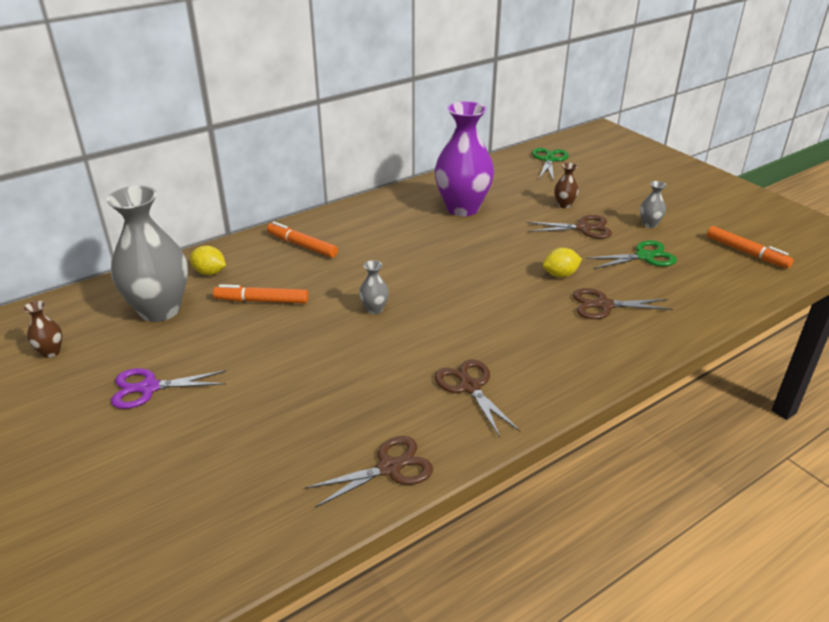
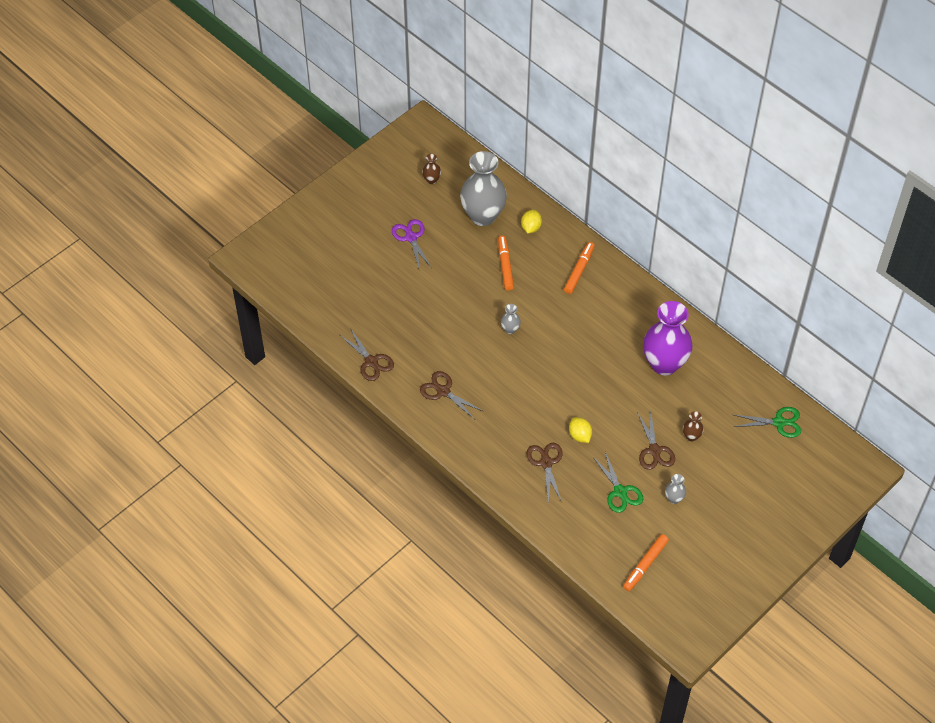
camera: 80 degrees right, 20 degrees up
(470, 387) = (443, 391): brown scissors -> brown scissors turned 105 degrees counterclockwise

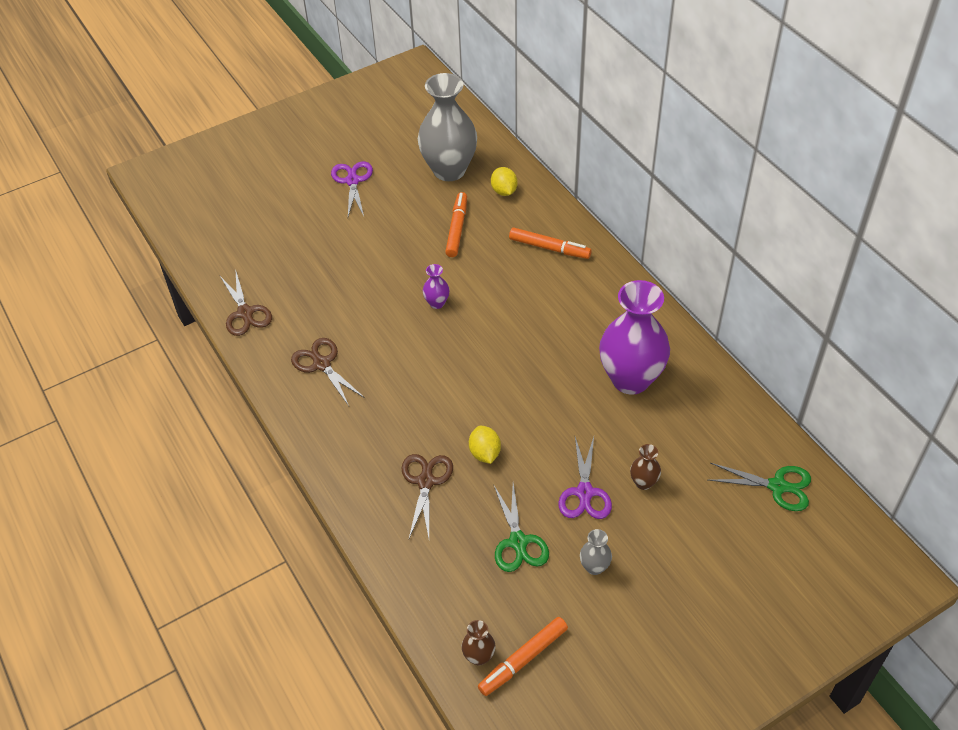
camera: 15 degrees right, 5 degrees down
(432, 180) = (402, 124): brown vase -> brown vase (479, 656)
(510, 329) = (437, 303): grey vase -> purple vase
(531, 227) = (504, 191): yellow lemon -> yellow lemon turned 45 degrees counterclockwise
(579, 270) = (549, 248): orange marker -> orange marker turned 75 degrees clockwise
(654, 450) = (584, 493): brown scissors -> purple scissors

